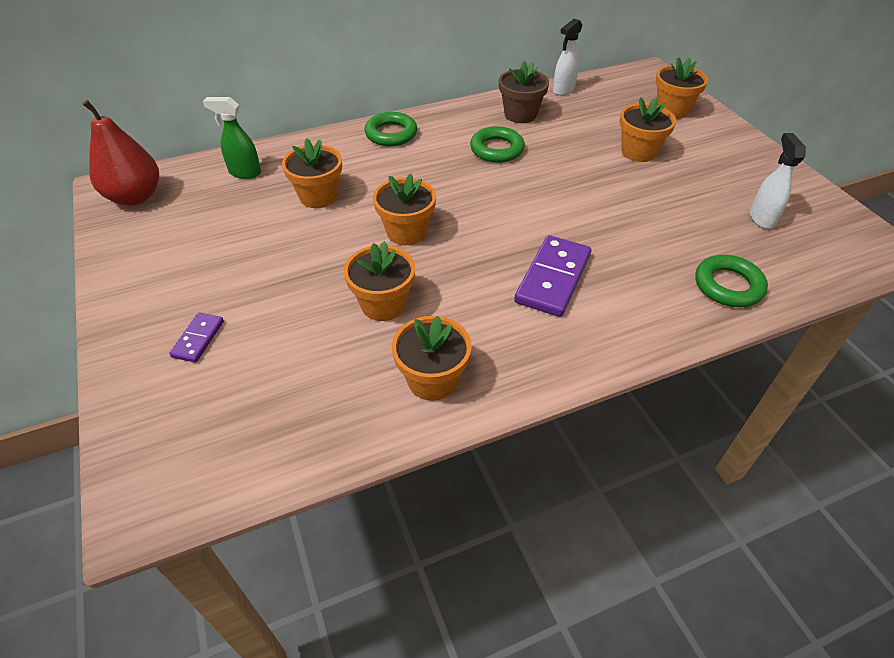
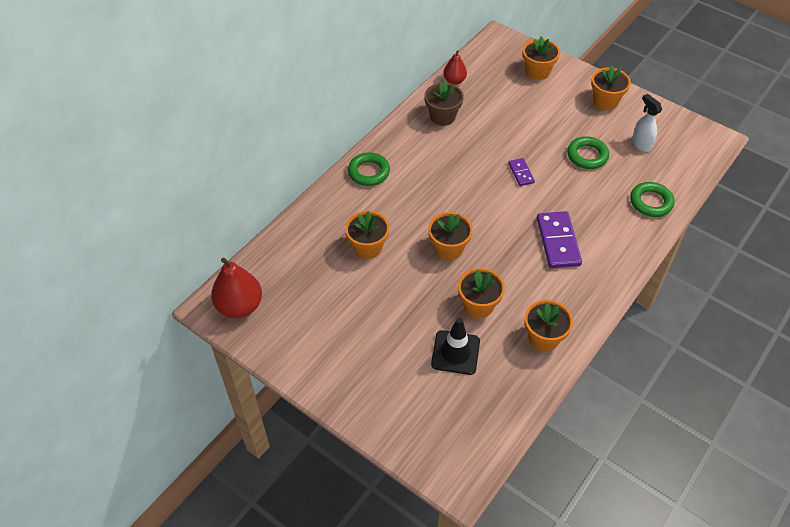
camera: 30 degrees left, 5 degrees up
(198, 339) = (392, 381): purple domino -> purple domino (521, 173)
(244, 173) = (297, 251): green spray bottle -> none
(303, 343) = (455, 352): none -> black traffic cone
(497, 149) = (451, 155): green ring -> green ring (587, 155)
(563, 90) = (454, 81): white spray bottle -> red pear
(638, 152) = (541, 119): orange flower pot -> orange flower pot (605, 101)

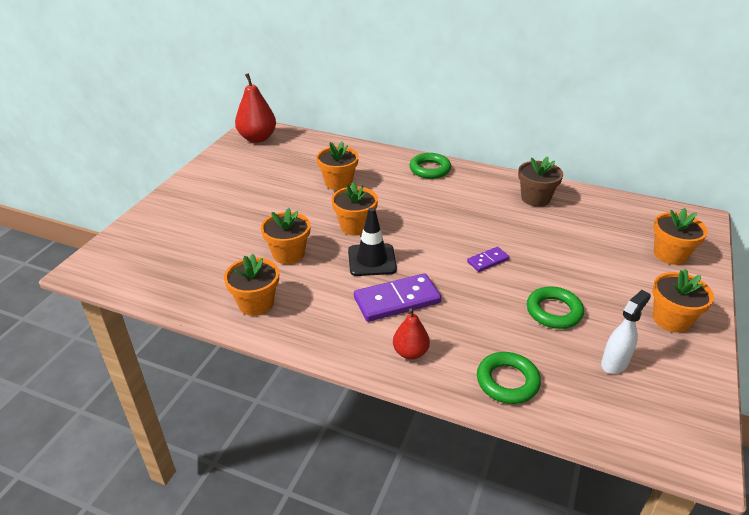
camera: 75 degrees right, 15 degrees down
(454, 81) = (596, 198): red pear -> red pear (410, 352)
(455, 352) = (228, 247): black traffic cone -> black traffic cone (372, 260)

